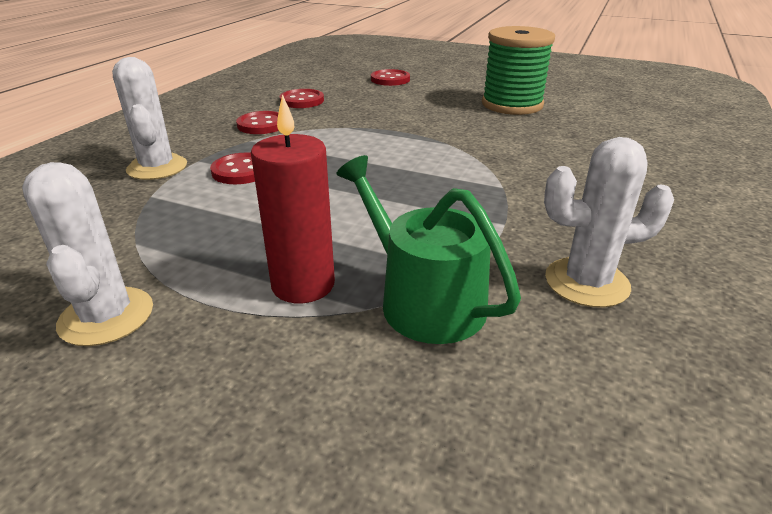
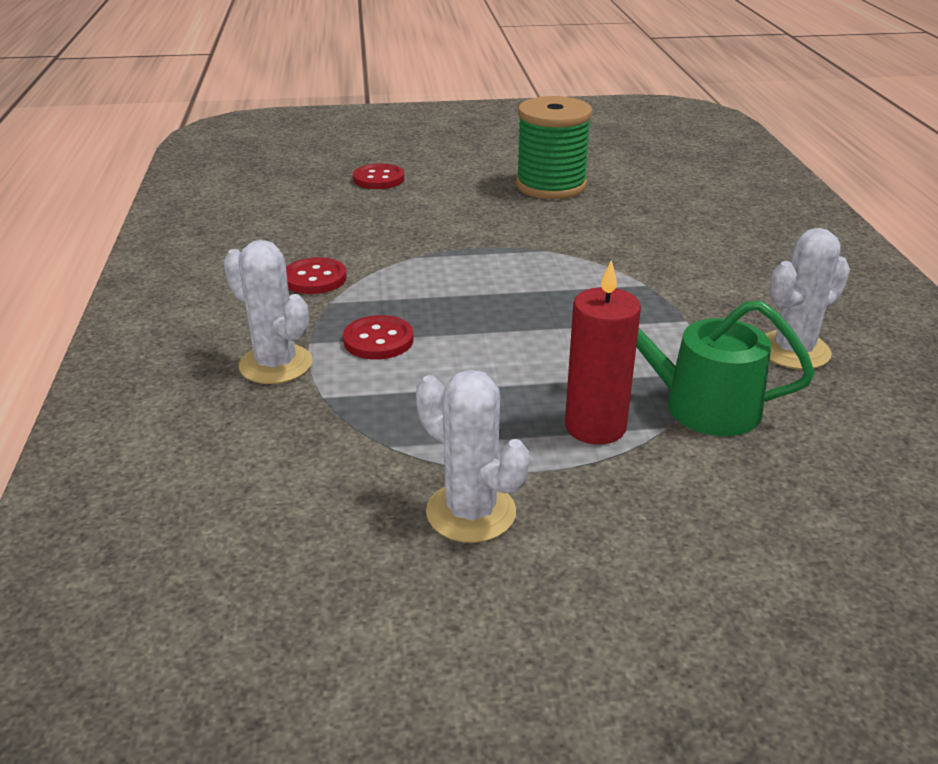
camera: 30 degrees left, 0 degrees up
(302, 100) = (314, 234): red button -> none

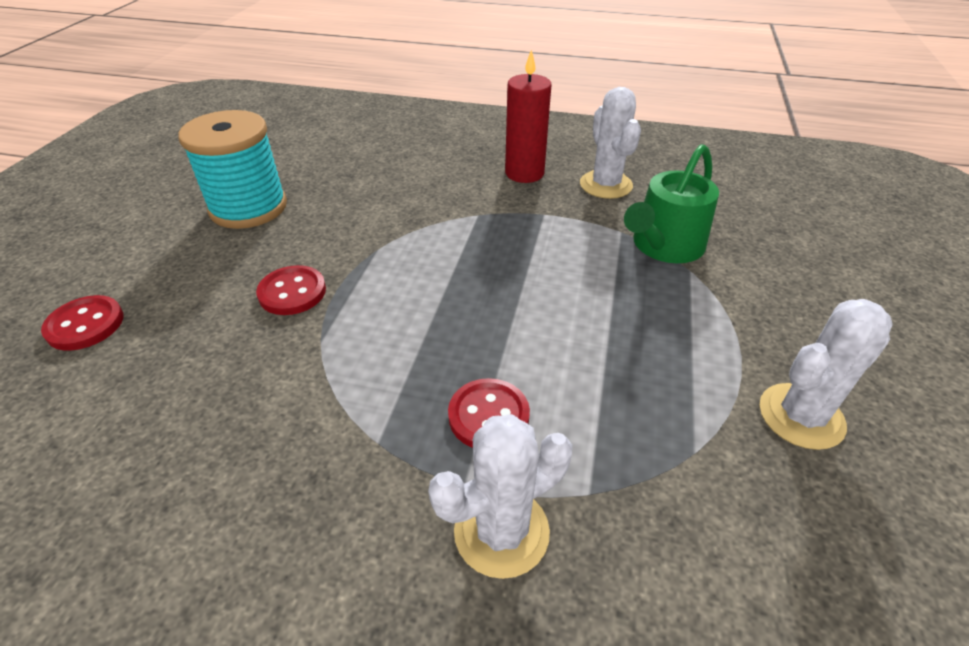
camera: 70 degrees left, 10 degrees up
(315, 278) = (306, 447): red button -> red button (292, 292)
(551, 186) = (248, 207): green spool -> turquoise spool
(595, 427) = (684, 306): red candle -> red candle (524, 173)

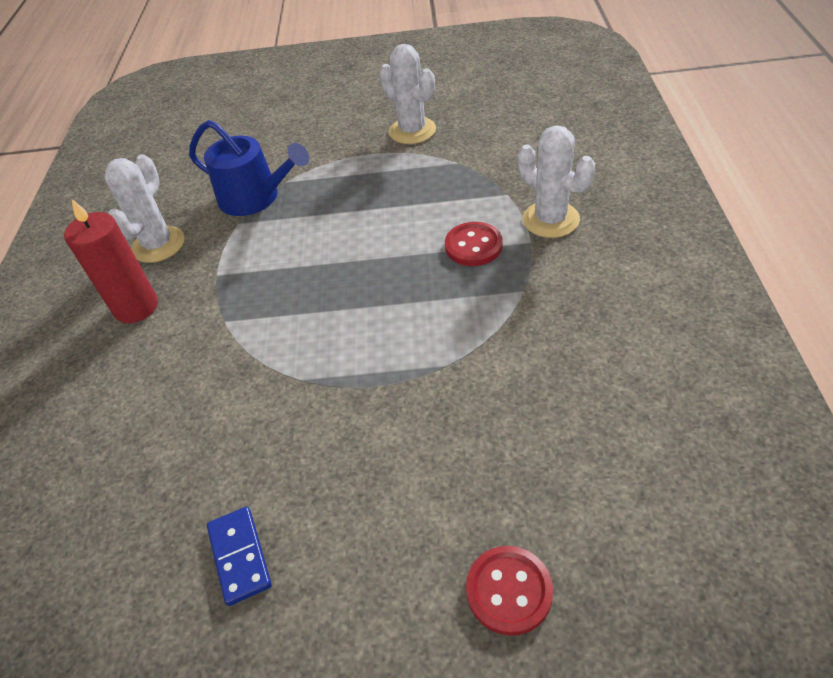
camera: 100 degrees left, 5 degrees up
(248, 207) = (240, 556): turquoise spool -> blue domino
(292, 292) = (389, 419): red button -> none
(605, 185) = (158, 245): white cactus -> white cactus turned 45 degrees counterclockwise
(664, 246) = (255, 198): green watering can -> blue watering can

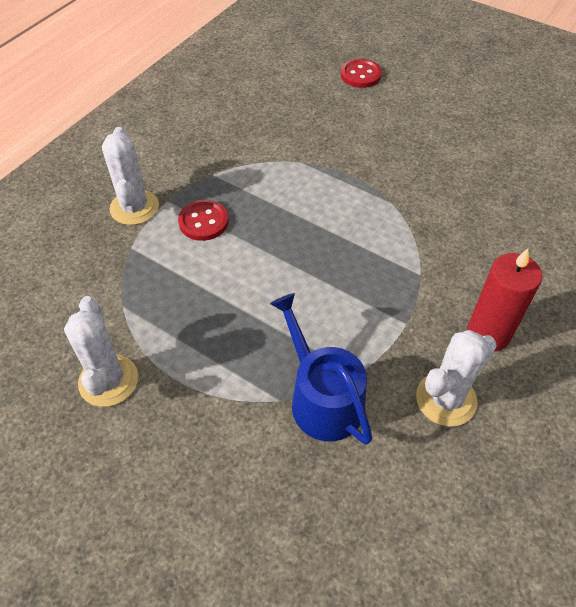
camera: 150 degrees left, 5 degrees up
(240, 556) = (472, 140): blue domino -> none

